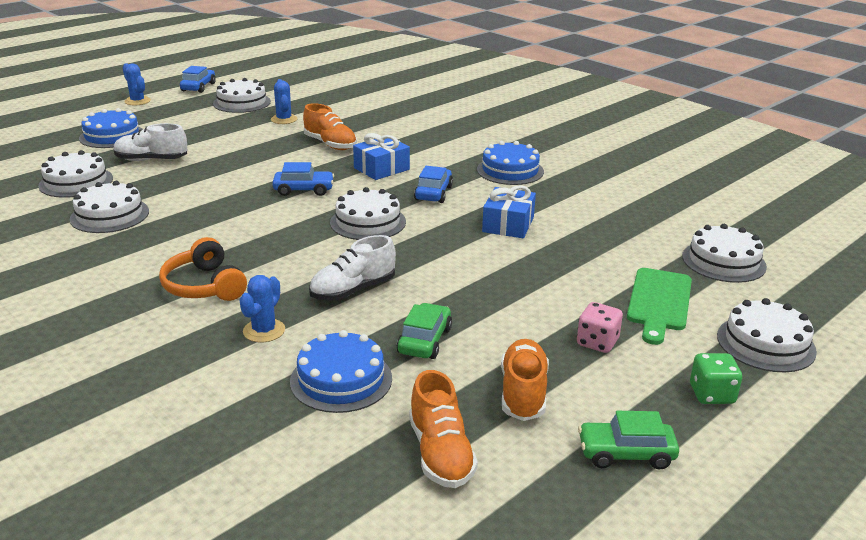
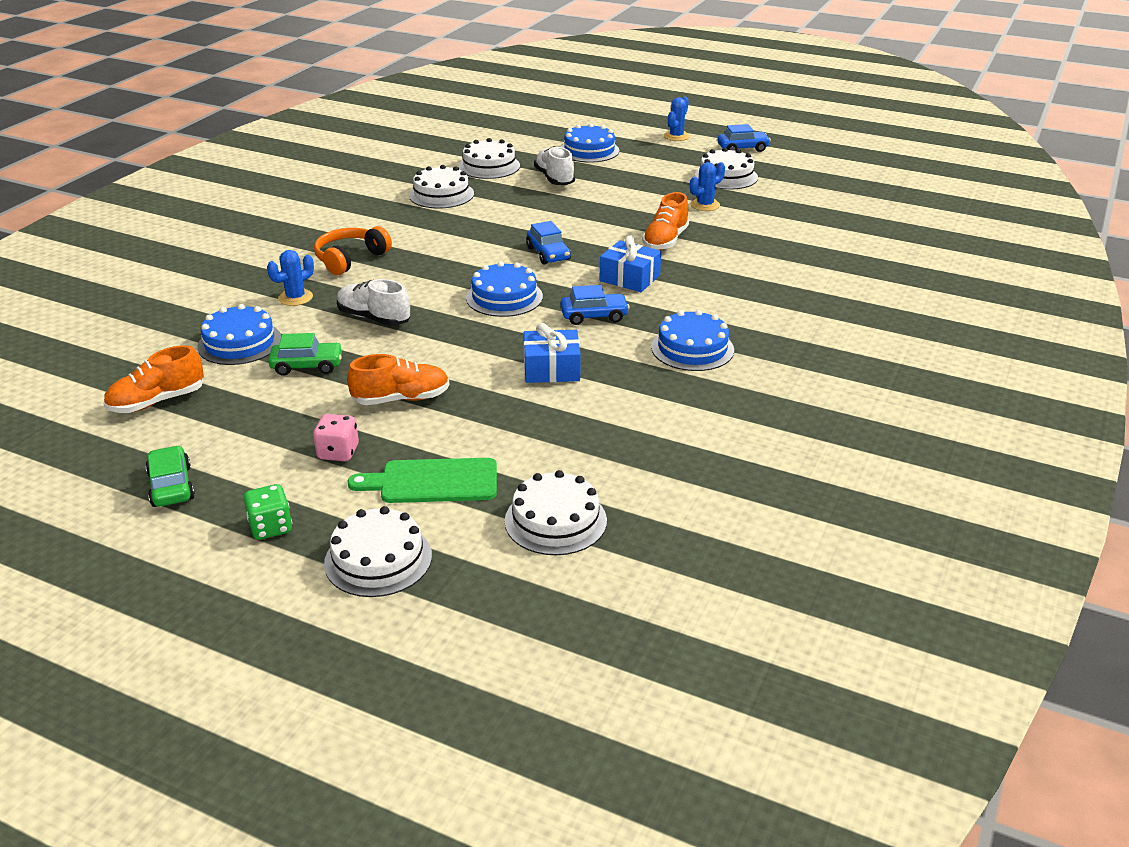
camera: 70 degrees right, 5 degrees up
(264, 331) = (295, 298): blue cactus -> blue cactus turned 45 degrees counterclockwise
(368, 222) = (504, 297): white cake -> blue cake
(523, 393) = (244, 425): orange shoe -> orange shoe (401, 399)

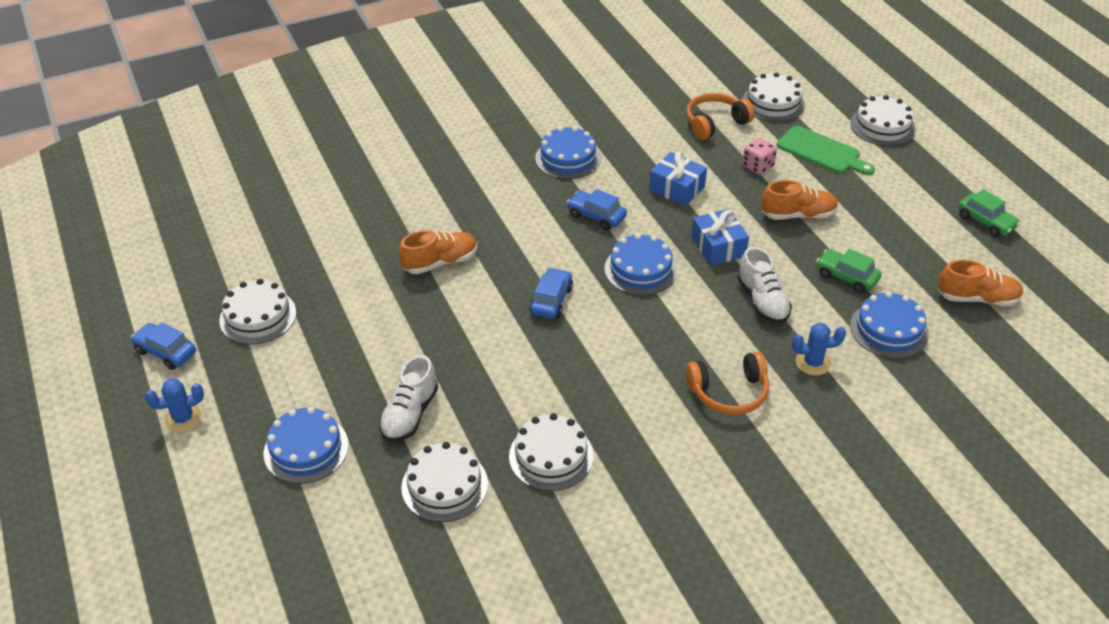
camera: 140 degrees left, 10 degrees up
(171, 486) = (986, 222): green car -> green car turned 60 degrees counterclockwise
(271, 527) = (933, 168): green dice -> none
(338, 452) = (866, 196): pink dice -> pink dice (757, 166)
(401, 399) = (798, 215): orange shoe -> orange shoe turned 150 degrees clockwise
(595, 456) = (715, 123): none -> orange headphones
(629, 278) = (524, 238): blue gift -> blue gift (718, 247)
(705, 205) = (342, 287): blue cactus -> none

